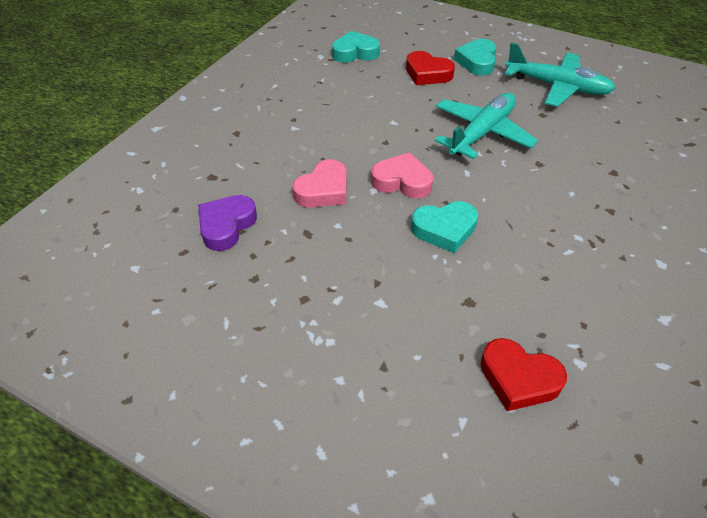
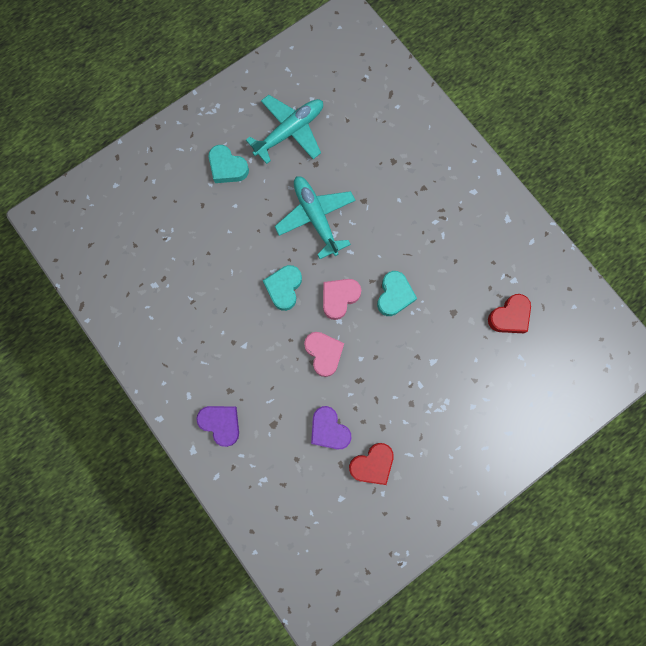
camera: 65 degrees left, 30 degrees up
(195, 138) = (221, 423): none -> purple heart
(355, 52) = (164, 254): turquoise heart -> turquoise heart (284, 288)
(427, 73) = (224, 214): red heart -> red heart (372, 464)

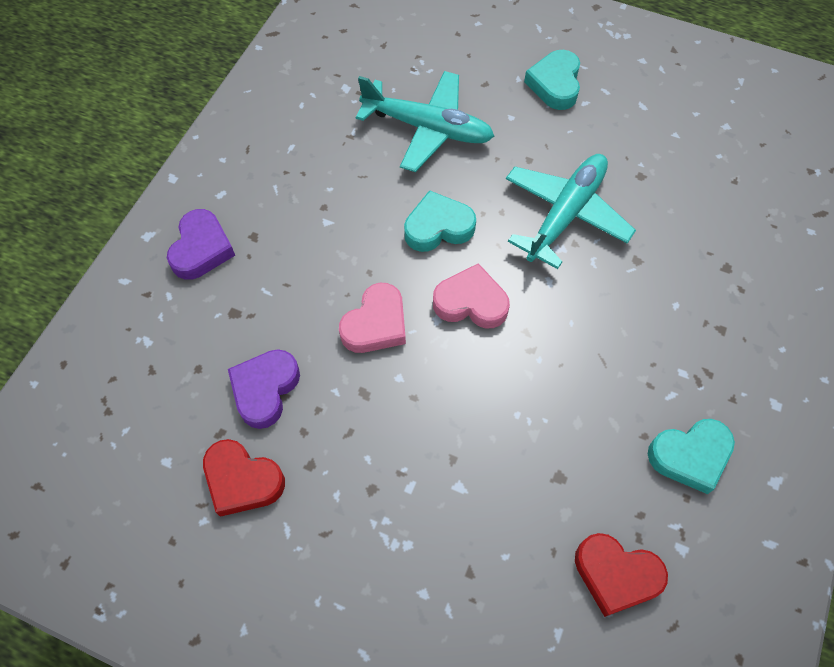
camera: 60 degrees right, 15 degrees down
(290, 132) = (659, 125): turquoise plane -> turquoise plane (427, 128)
(394, 295) = (526, 374): turquoise heart -> turquoise heart (690, 456)

